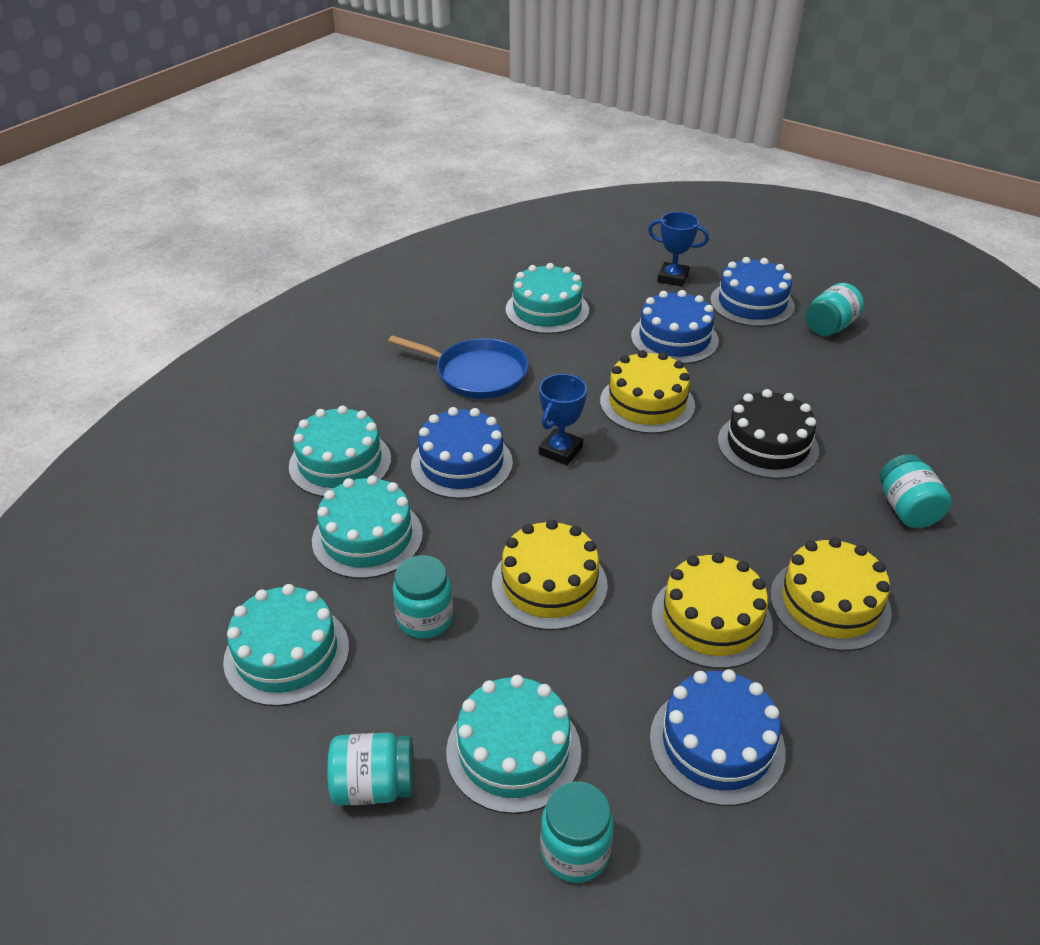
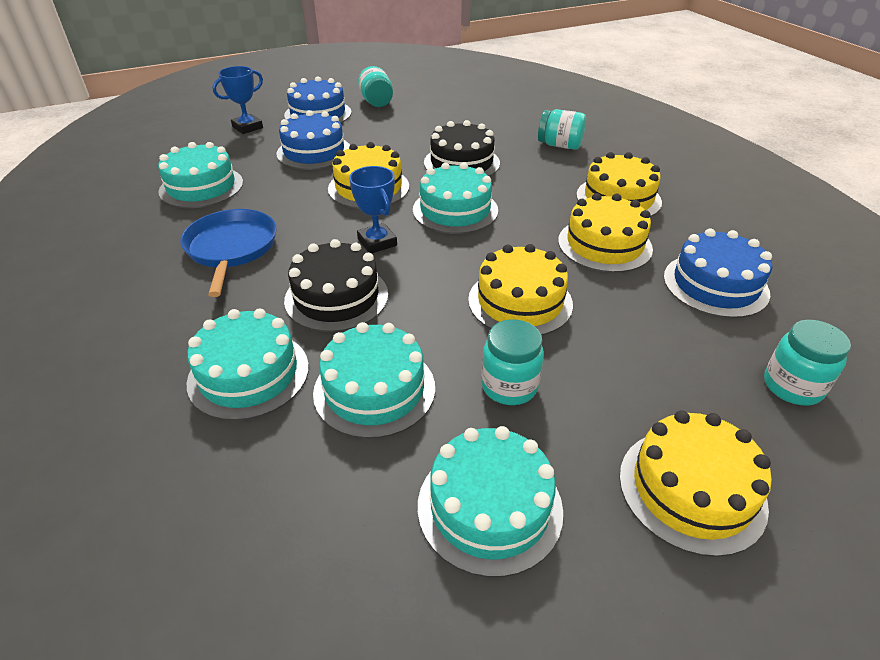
camera: 60 degrees left, 0 degrees up
(374, 786) = (691, 489): turquoise jar -> yellow cake
(462, 463) = (336, 297): blue cake -> black cake
(477, 374) = (231, 248): blue pan -> blue pan turned 60 degrees counterclockwise
(513, 751) = (684, 384): turquoise cake -> turquoise cake (455, 210)

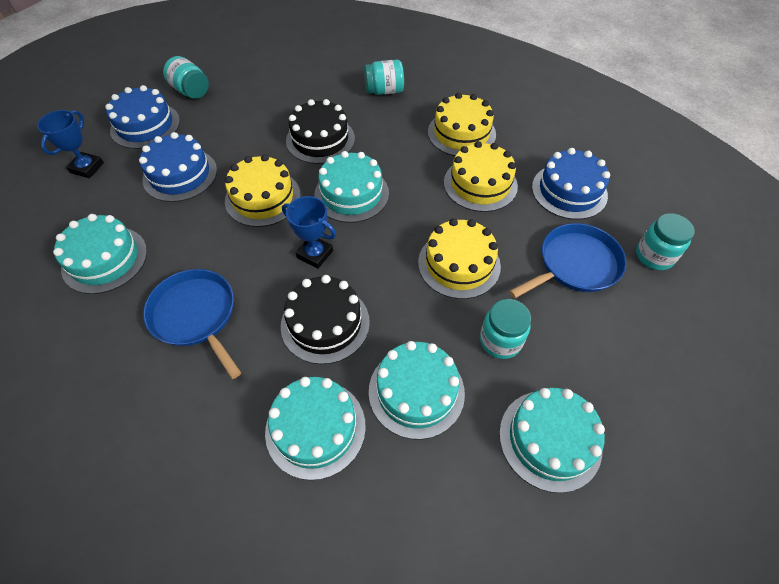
camera: 30 degrees left, 15 degrees up
(667, 354) = (575, 264): none -> blue pan
(691, 489) = (645, 362): yellow cake -> none

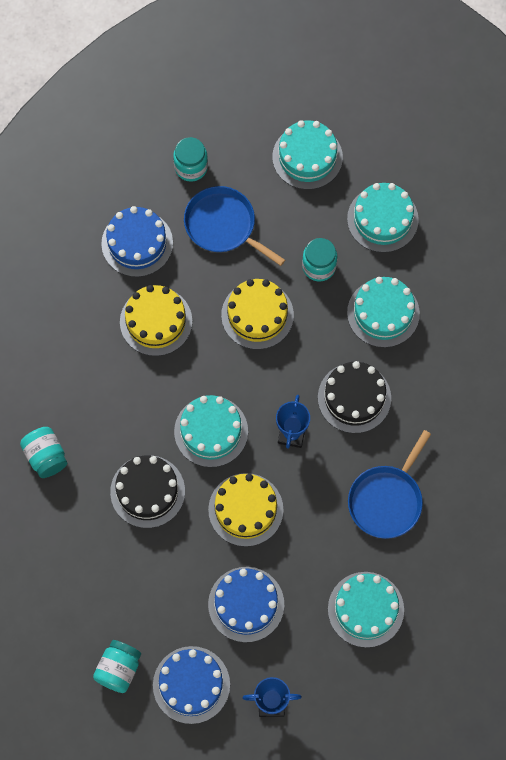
camera: 110 degrees left, 15 degrees up
(315, 428) = (436, 370): turquoise cake -> turquoise cake (307, 157)
(461, 133) = (89, 357): yellow cake -> none

